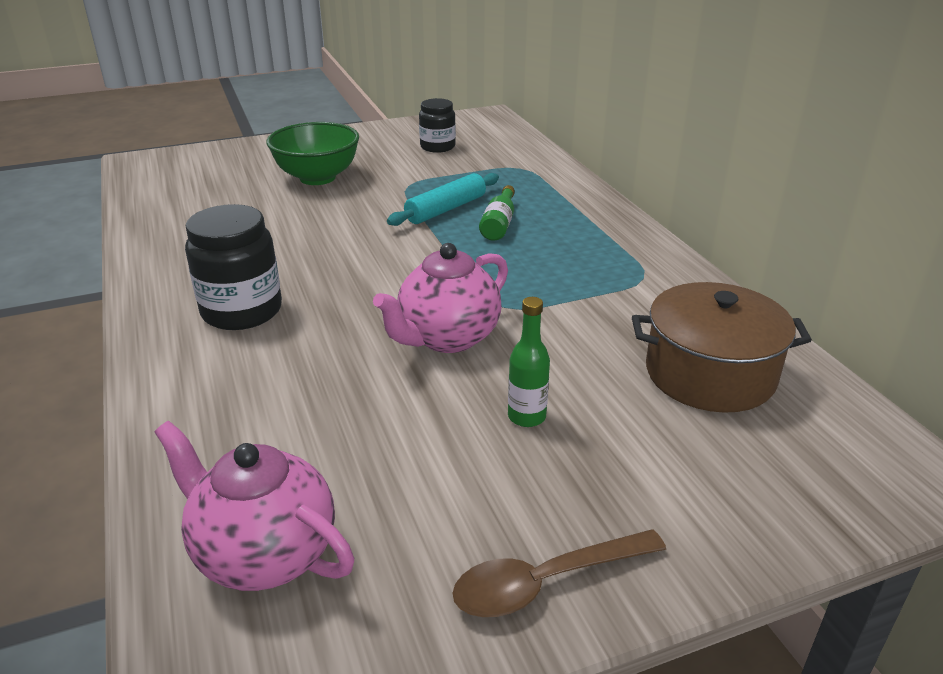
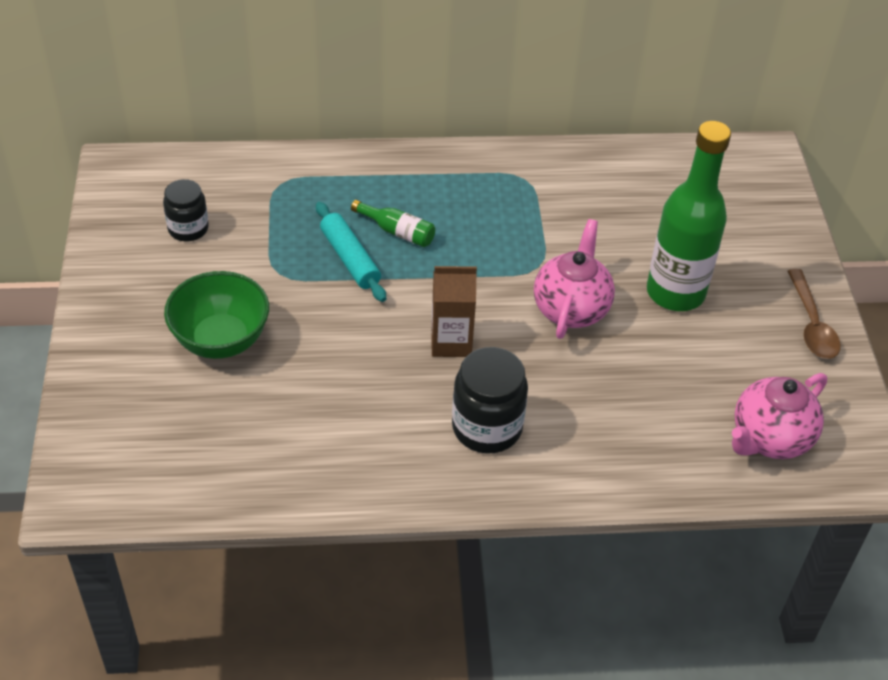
camera: 75 degrees left, 15 degrees up
(359, 273) = (451, 342): none -> brown carton
(447, 338) = (571, 309): pink teapot -> pink teapot turned 135 degrees counterclockwise
(526, 416) = (675, 292): green bottle -> green bottle, size x2.31
(710, 374) = (655, 194): brown pot -> none

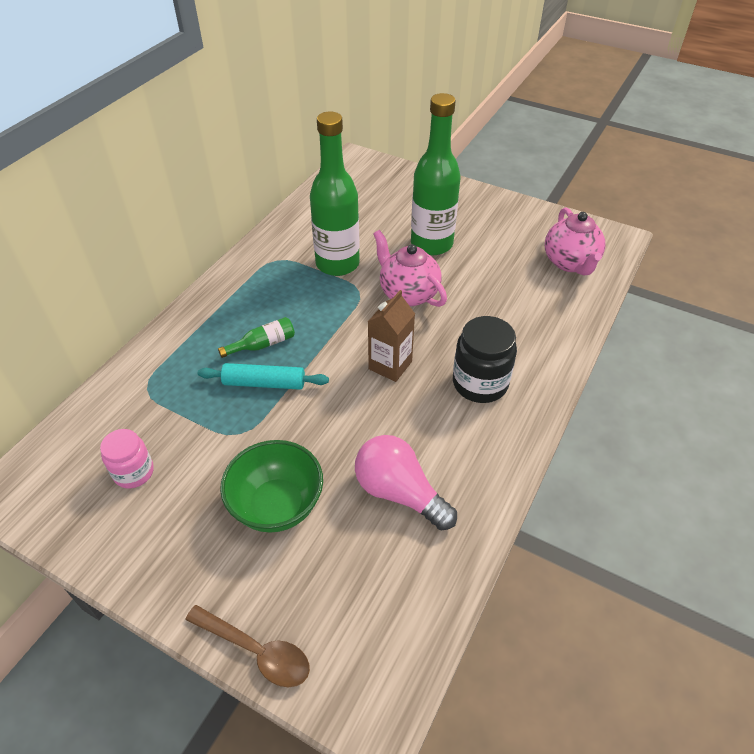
camera: 55 degrees left, 0 degrees up
(188, 229) = (134, 472): black jar -> pink jar
(296, 421) = (399, 492): none -> pink light bulb
(564, 229) = (337, 264): none -> green bottle
(811, 324) = (497, 206): brown spoon -> brown spoon (256, 651)

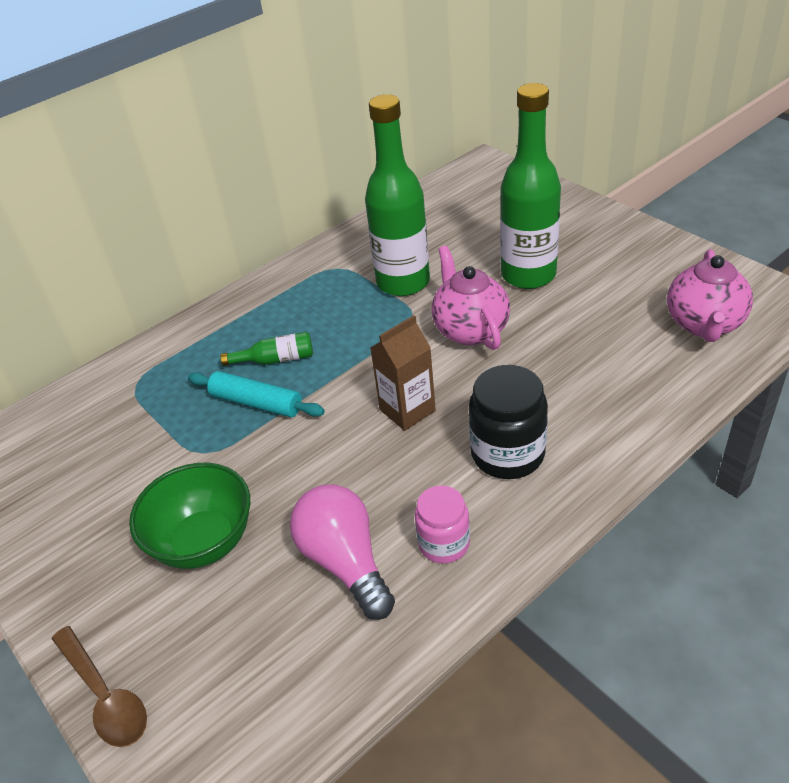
camera: 25 degrees right, 5 degrees down
(134, 472) = (81, 470): pink jar -> pink jar (444, 543)

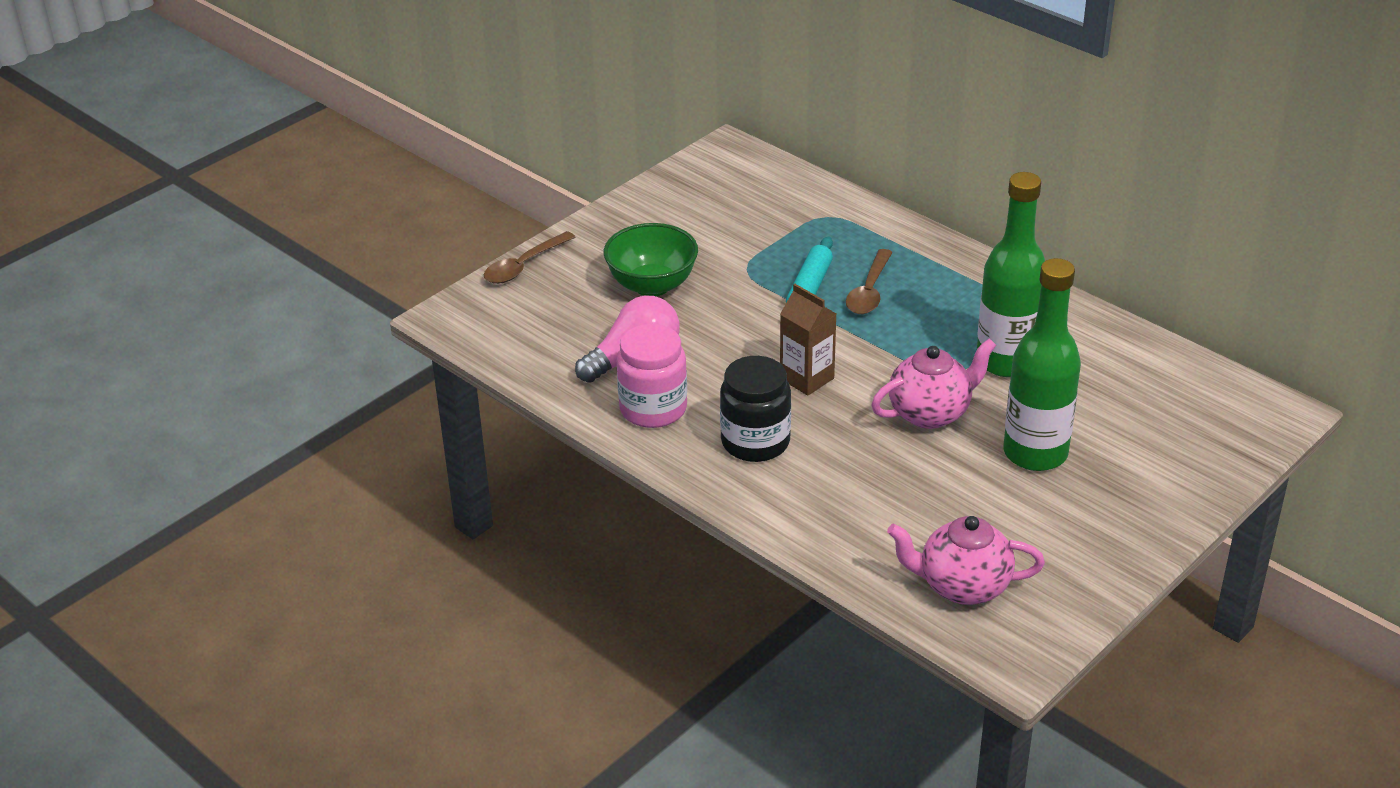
camera: 80 degrees right, 5 degrees down
(275, 359) = (869, 291): green bottle -> brown spoon
(444, 543) = (653, 409): pink jar -> pink jar, size x1.55

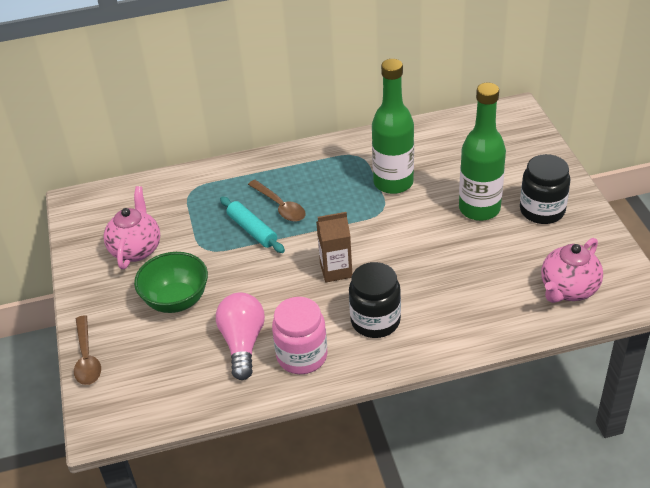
camera: 55 degrees left, 5 degrees up
(930, 413) = (412, 233): pink teapot -> pink teapot (136, 249)
(1092, 511) = (542, 210): none -> black jar

